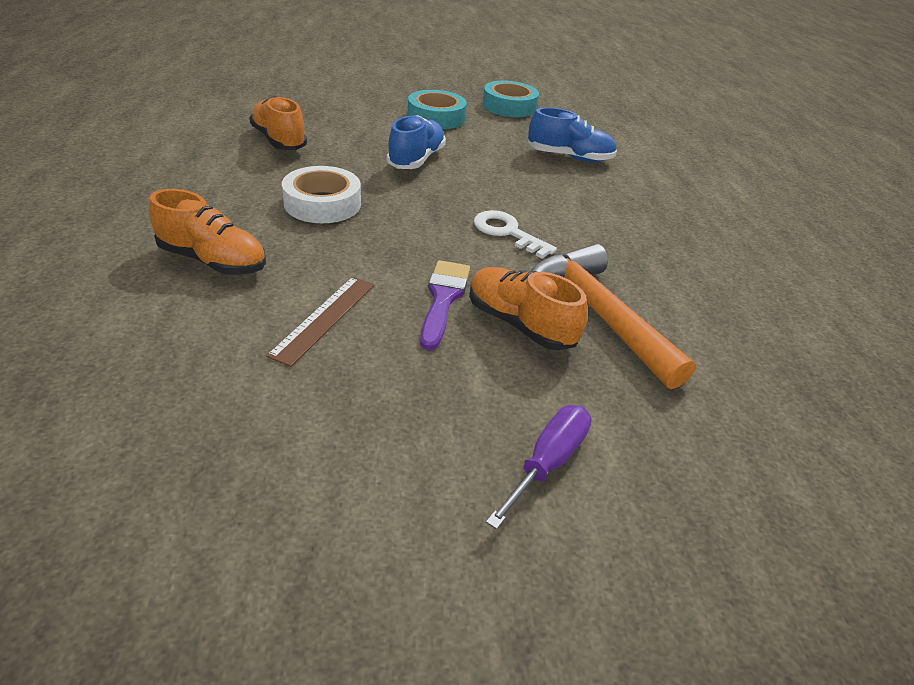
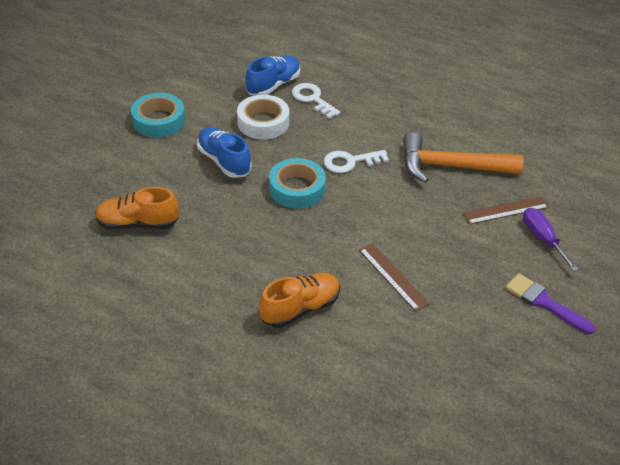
camera: 55 degrees left, 5 degrees up
(322, 203) = (258, 233): white tape -> white tape (263, 122)
(443, 299) = (402, 220): purple brush -> purple brush (544, 302)
(509, 106) = (168, 73): turquoise tape -> turquoise tape (297, 189)
(520, 324) = (442, 200): orange shoe -> none
(568, 396) = (505, 210): none -> brown ruler
(581, 183) = (312, 99): none -> white key

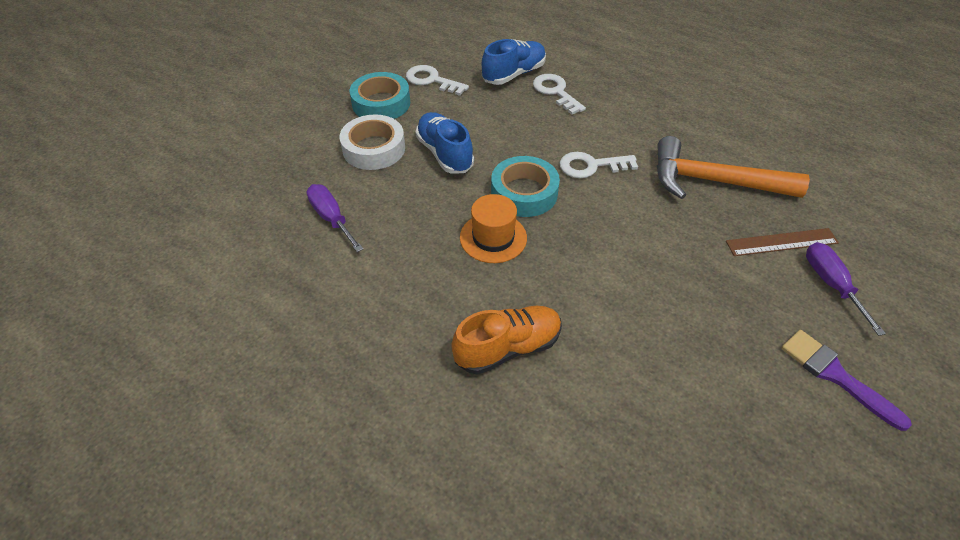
camera: 10 degrees right, 5 degrees up
(138, 223) = (331, 218): orange shoe -> purple screwdriver
(200, 96) = (432, 80): none -> white key
(263, 122) = (496, 113): white tape -> white tape (374, 149)
(276, 227) = (493, 237): none -> orange hat
(393, 276) = (631, 316): brown ruler -> none

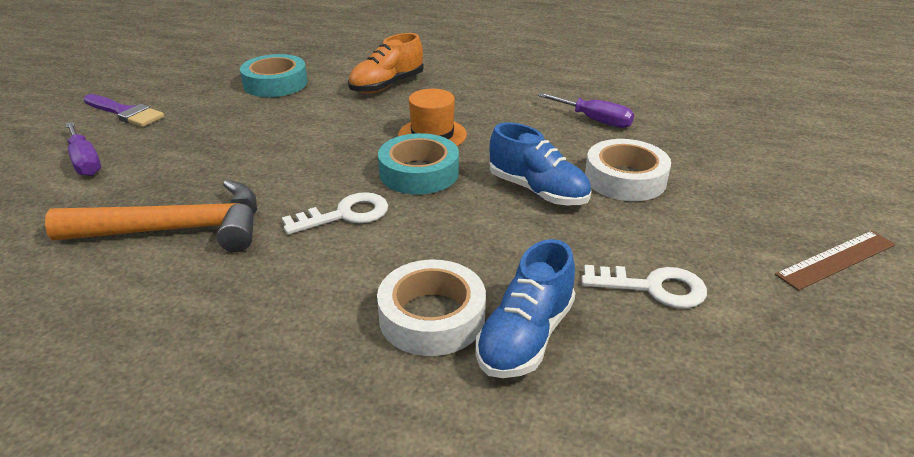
camera: 160 degrees right, 15 degrees down
(381, 103) = (683, 232): turquoise tape -> turquoise tape (275, 83)
(555, 92) = (432, 317): white key -> white tape
(781, 242) = (118, 184): brown ruler -> brown ruler (836, 259)

